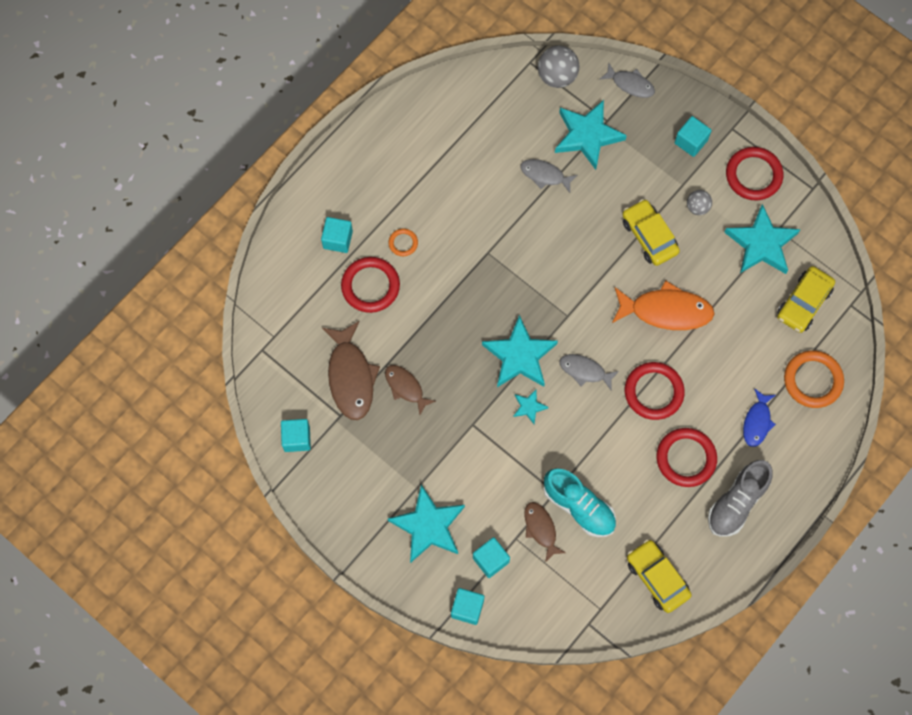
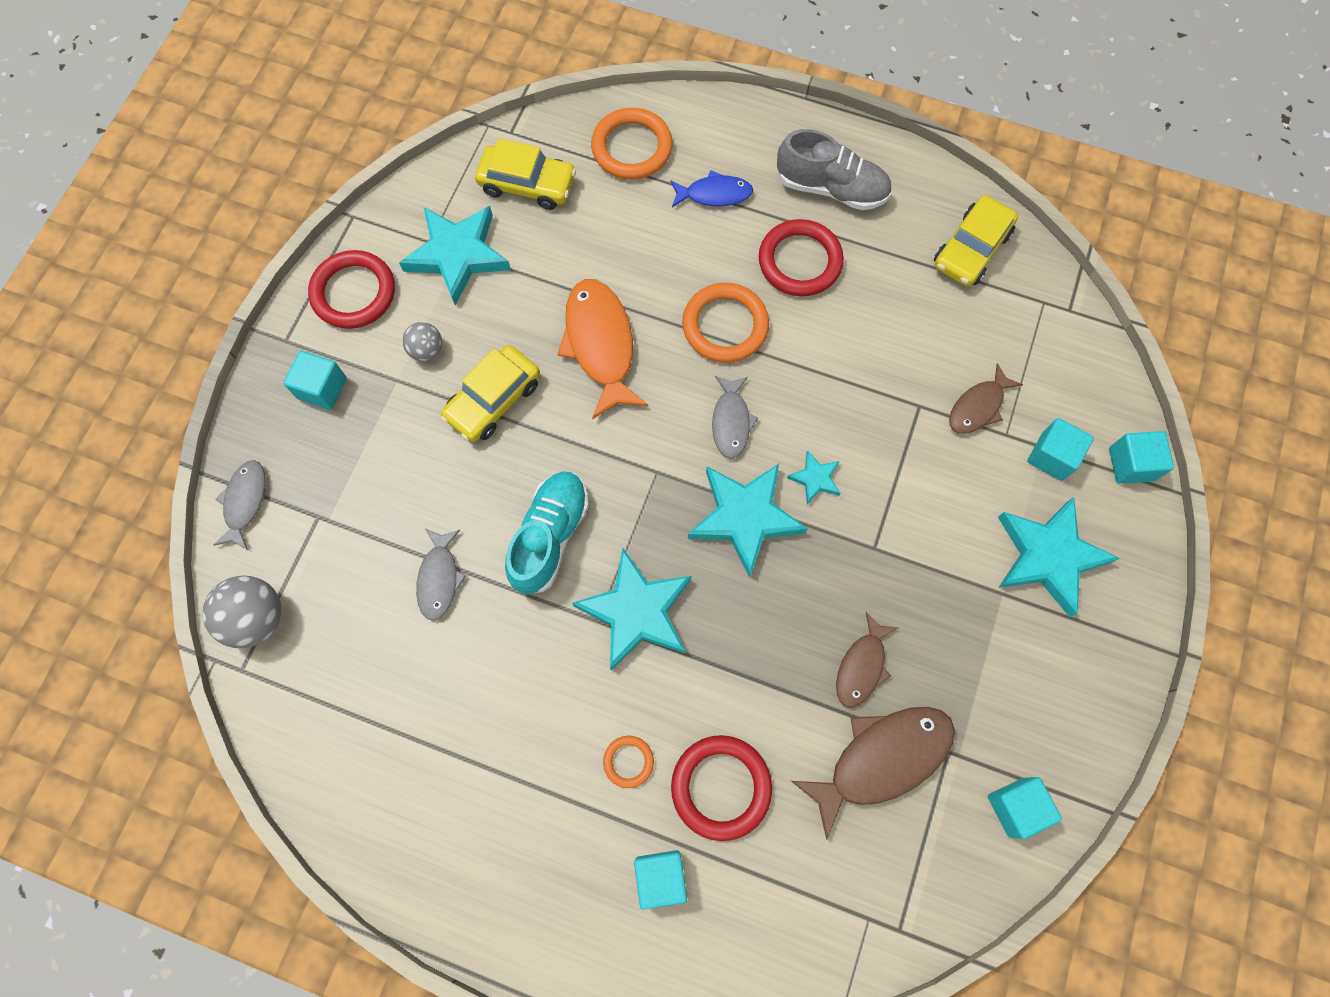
camera: 110 degrees left, 0 degrees up
(579, 506) = (925, 369): turquoise shoe -> turquoise shoe (550, 537)
(587, 136) = (352, 537): turquoise star -> turquoise star (636, 611)
(653, 392) = (725, 326): red ring -> orange ring

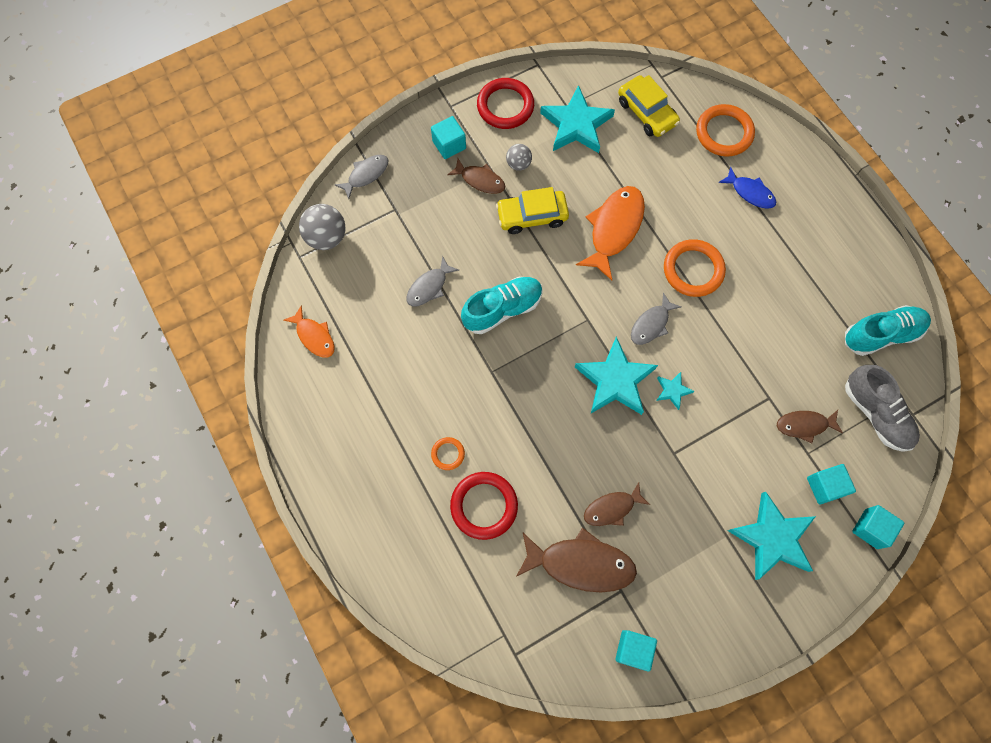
camera: 40 degrees right, 0 degrees up
(344, 755) = (314, 336): none -> orange fish
(396, 403) = (480, 180): none -> brown fish
(636, 611) = (515, 383): turquoise star -> none
(660, 877) = (416, 523): turquoise cube -> none
(800, 261) = (768, 266): red ring -> none
(831, 188) = (824, 238): grey shoe -> grey shoe (876, 413)
(971, 249) = (881, 335): yellow car -> turquoise shoe

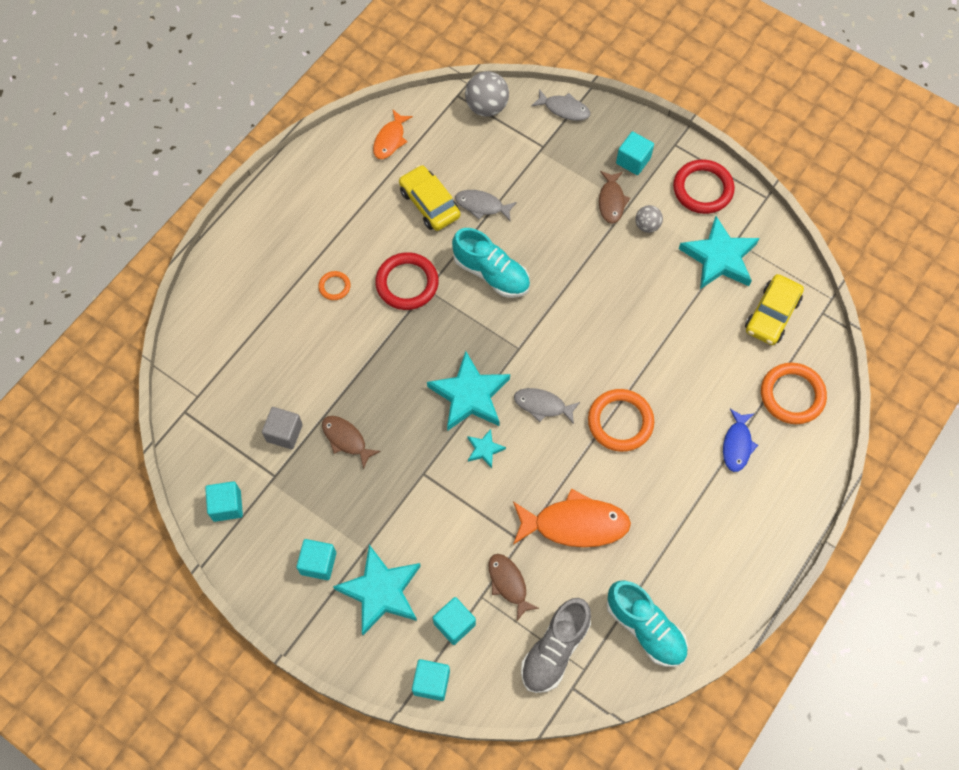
camera: 65 degrees right, 5 degrees down
(484, 506) = (301, 334): red ring -> red ring (407, 283)
(532, 216) = (599, 259): yellow car -> yellow car (429, 203)
(581, 564) = (284, 433): brown fish -> grey cube
(614, 229) = (625, 335): orange fish -> orange fish (575, 524)
(724, 584) = (318, 563): none -> turquoise cube

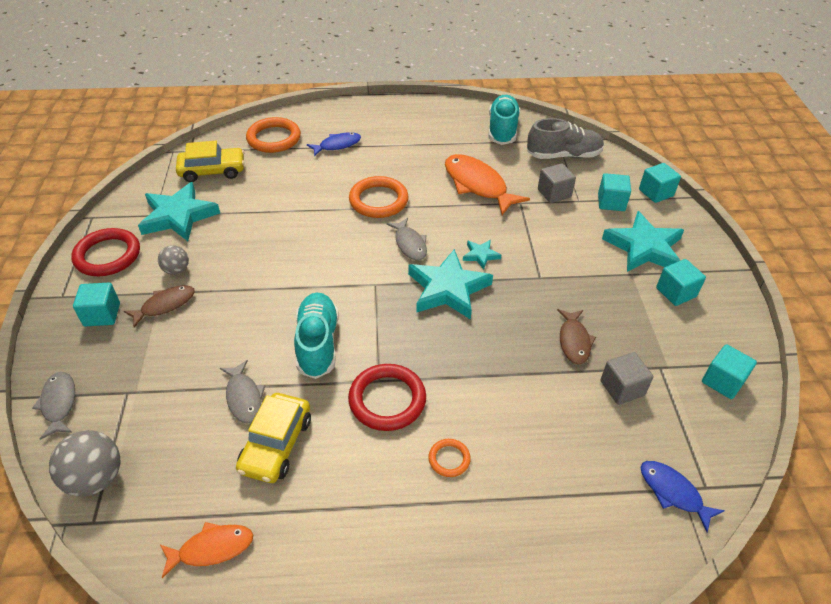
camera: 130 degrees left, 20 degrees down
(199, 389) = (673, 492): none -> blue fish
(508, 583) = (554, 193): brown fish -> grey cube

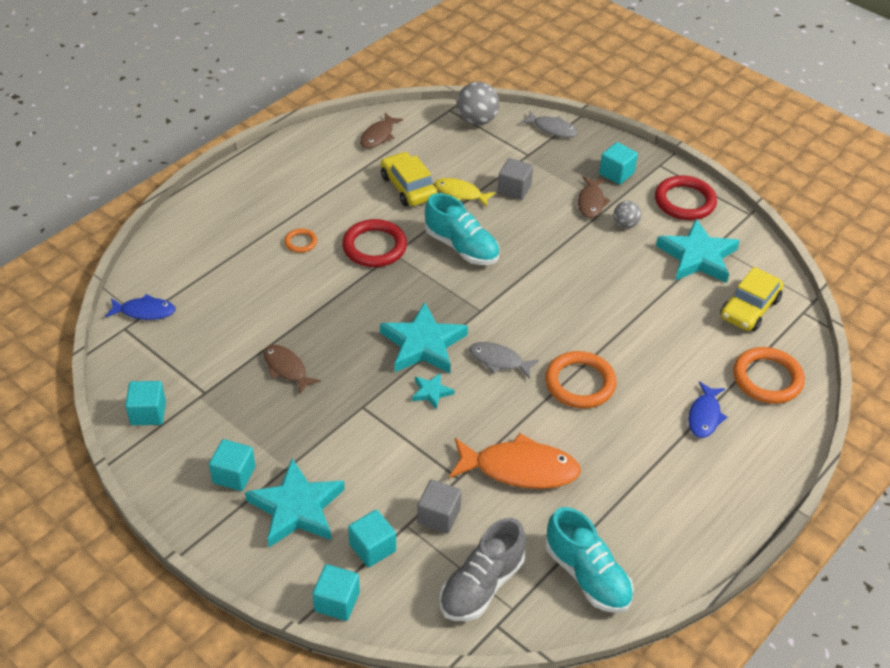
camera: 135 degrees right, 0 degrees up
(212, 548) = (378, 136): orange fish -> brown fish
(244, 397) = (460, 193): grey fish -> yellow fish
(622, 388) = (223, 357): grey cube -> grey cube (514, 189)

